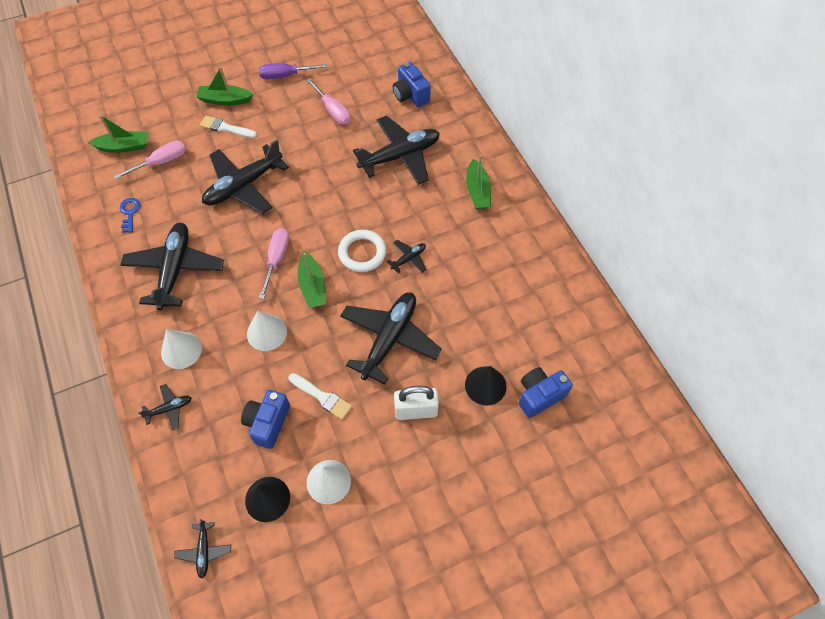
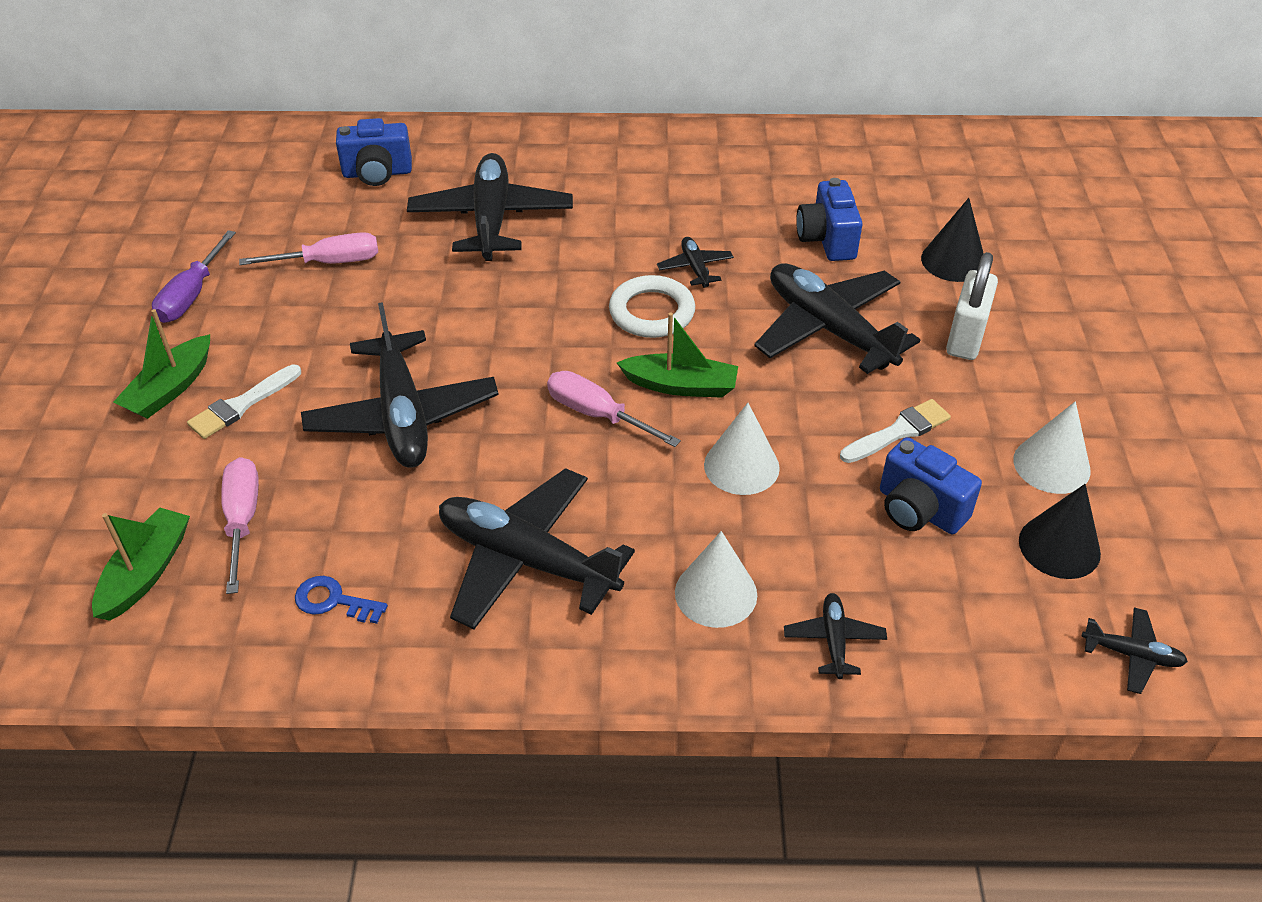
camera: 65 degrees left, 15 degrees down
(477, 191) = (618, 167): green boat -> none
(539, 396) = (990, 220): blue camera -> blue camera (827, 240)

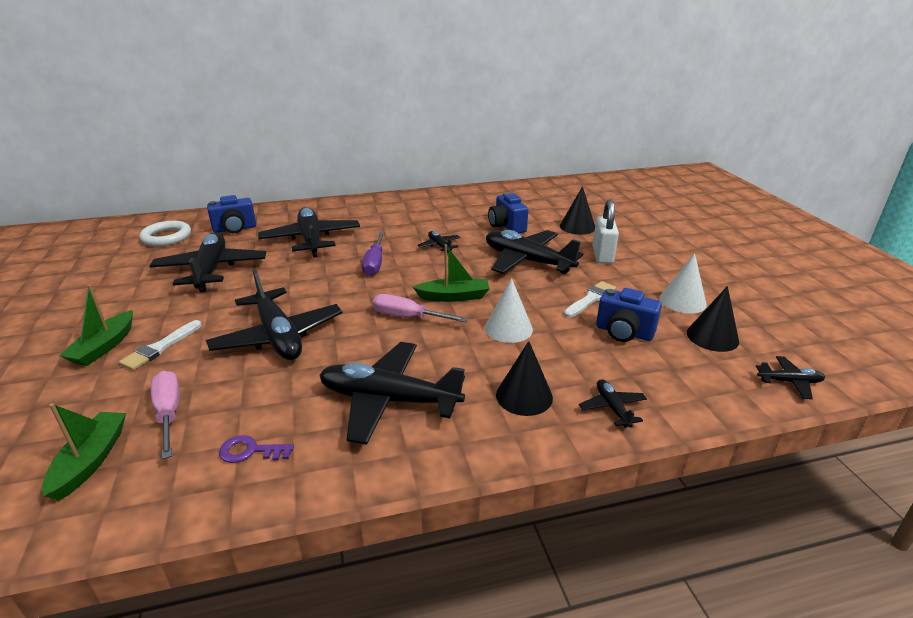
camera: 15 degrees left, 15 degrees down
(192, 295) = (117, 297): purple screwdriver -> purple screwdriver (375, 263)
(329, 262) = (211, 270): pink screwdriver -> black plane
(333, 601) = (250, 451): blue key -> purple key
(652, 312) = (422, 267): white ring -> white ring (166, 237)
(716, 593) = (524, 396): white cone -> black cone

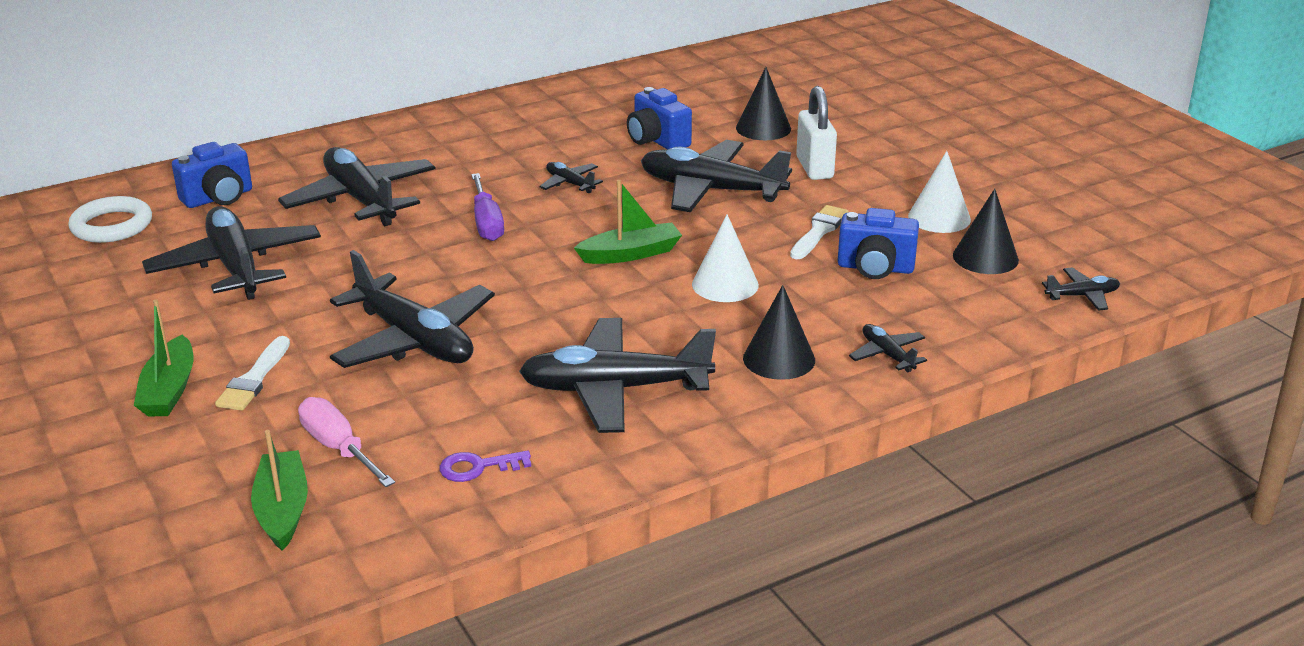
camera: 15 degrees left, 0 degrees up
(408, 317) = (582, 290): pink screwdriver -> none

